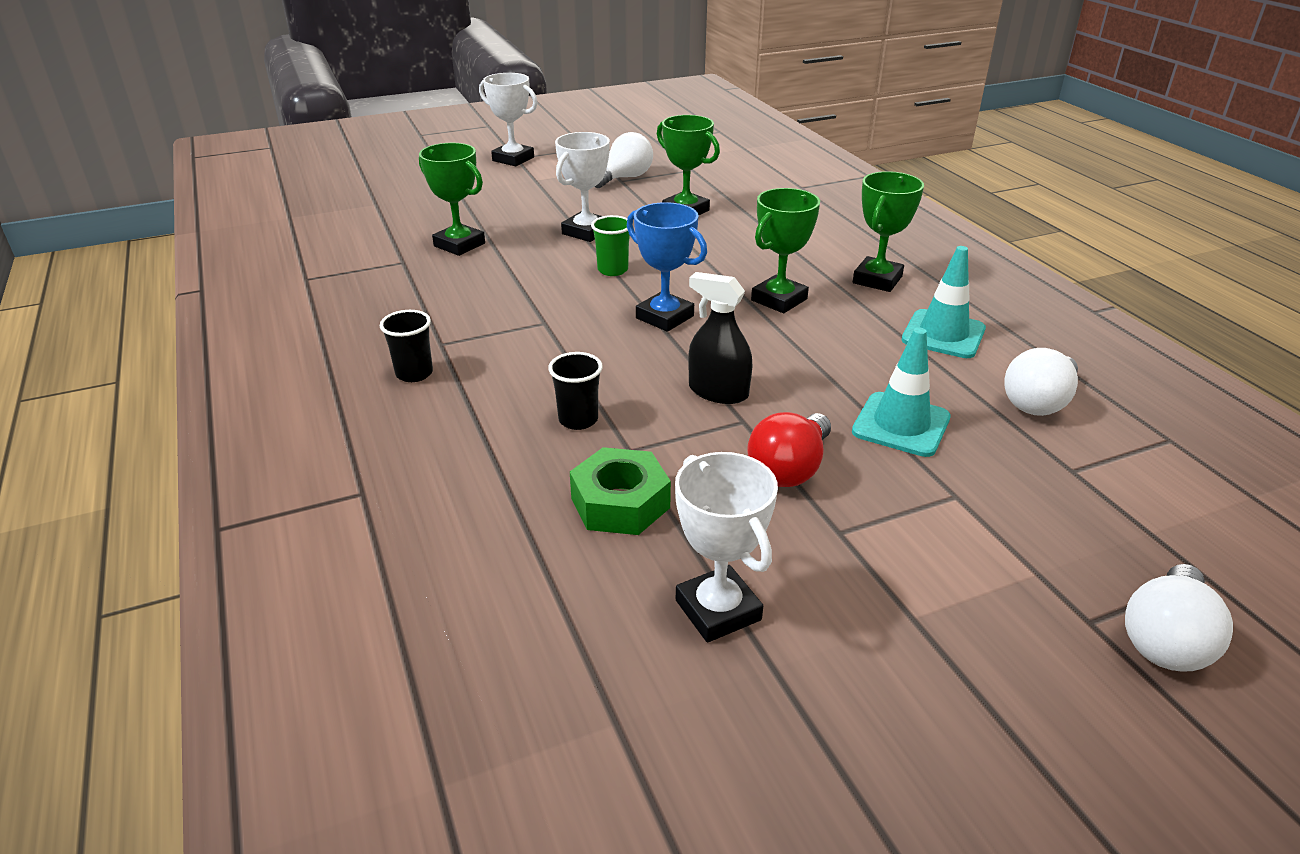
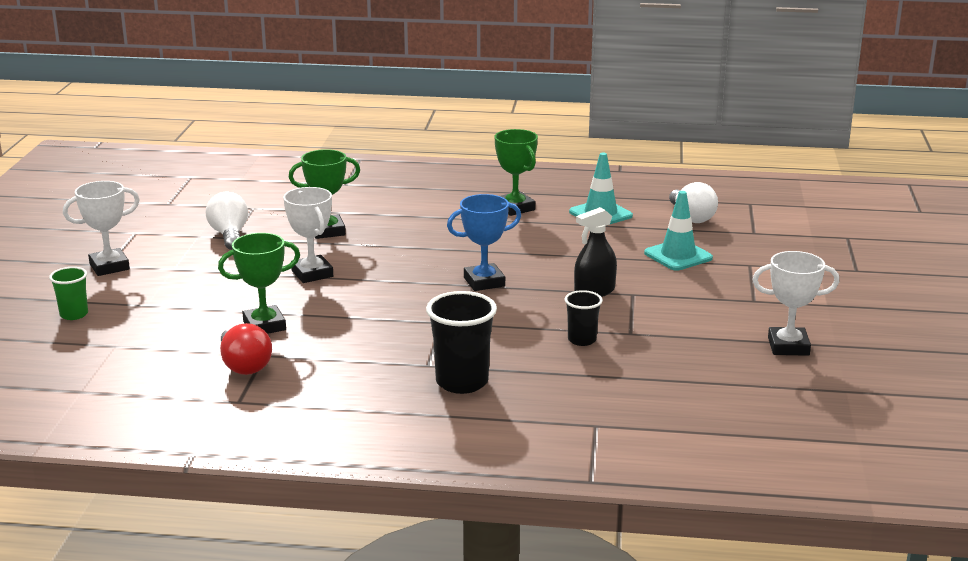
camera: 60 degrees left, 10 degrees down
(414, 373) = (462, 382): black cup -> black cup, size x1.74
(612, 270) = (391, 280): green cup -> green cup (74, 314)
(620, 503) = (680, 348): green nut -> none
(779, 300) = (504, 242): green trophy -> none
(789, 469) = (691, 296): red light bulb -> red light bulb (244, 365)
(1165, 639) = (877, 260): white light bulb -> none

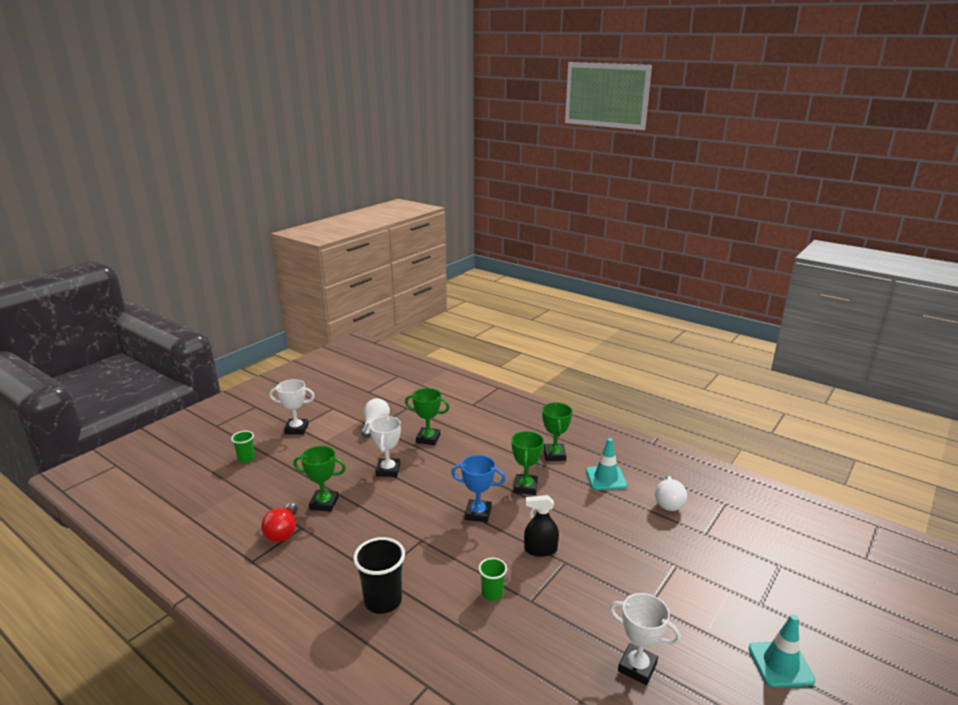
camera: 30 degrees right, 0 degrees up
(514, 245) = (525, 487): none -> green trophy
(582, 340) = (492, 593): black cup -> green cup
(678, 256) = (628, 536): turquoise traffic cone -> turquoise traffic cone (780, 664)

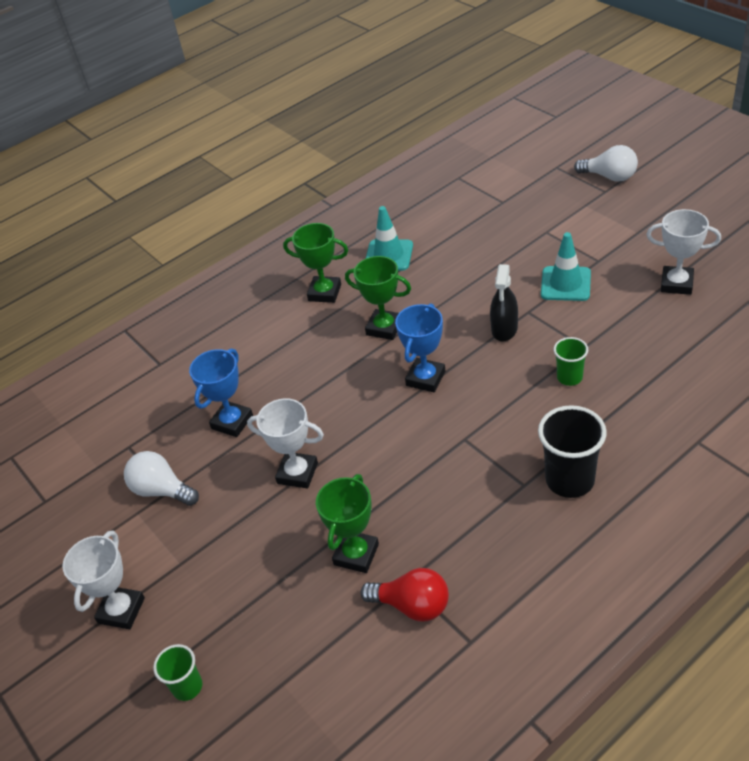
camera: 70 degrees left, 20 degrees up
(428, 439) = (232, 422): green trophy -> blue trophy
(637, 667) = (676, 284): white trophy -> white trophy turned 60 degrees clockwise
(668, 502) = (447, 216): white light bulb -> white light bulb (609, 177)
(780, 664) = (675, 198): turquoise traffic cone -> turquoise traffic cone (565, 284)

